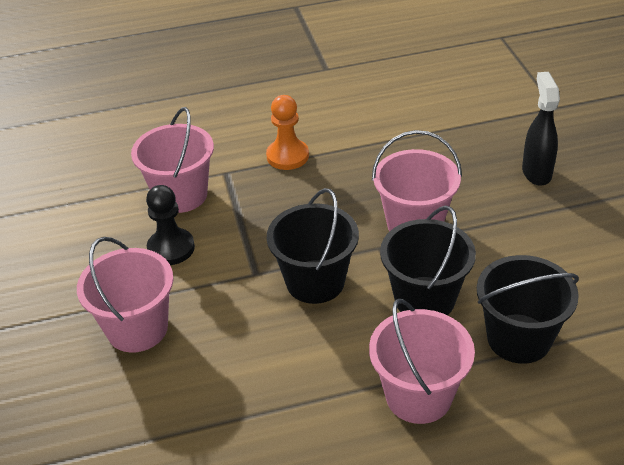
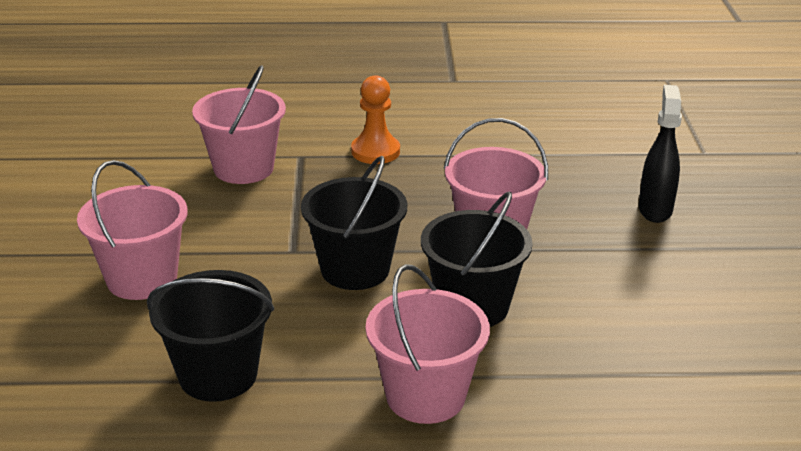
camera: 10 degrees right, 10 degrees down
(171, 248) = (211, 213): black pawn -> none
(519, 338) = (567, 362): black bucket -> black bucket (218, 375)

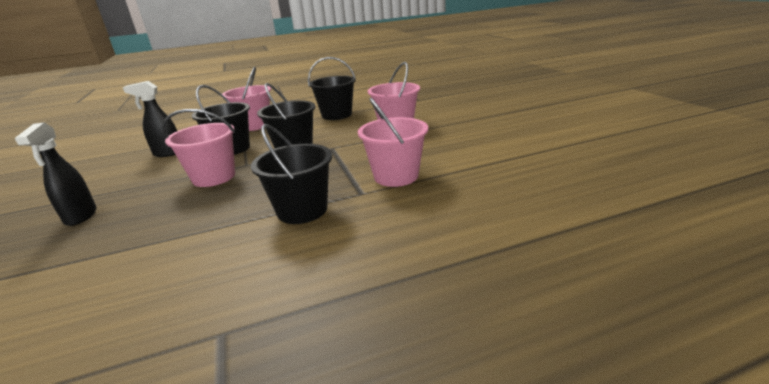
camera: 165 degrees right, 5 degrees down
(375, 151) = (302, 210): orange pawn -> black bucket
(605, 333) = (167, 153): none -> black spray bottle

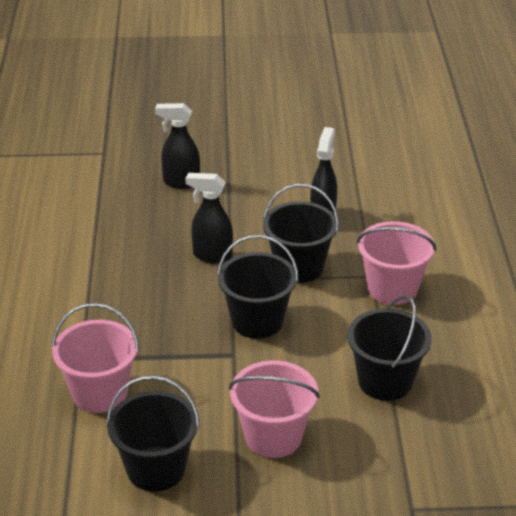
camera: 105 degrees right, 10 degrees up
(214, 177) = (212, 256): pink bucket -> black spray bottle
(302, 210) = (79, 314): black bucket -> black bucket (156, 469)

